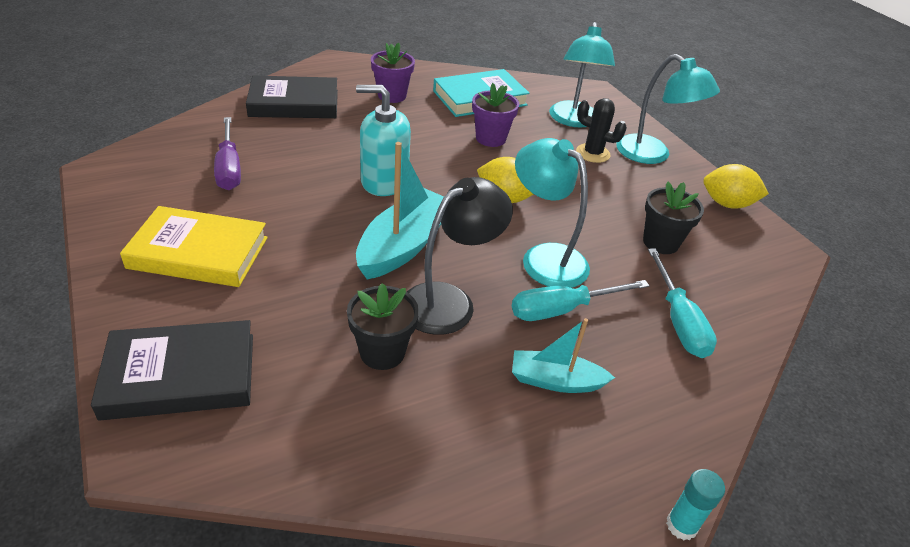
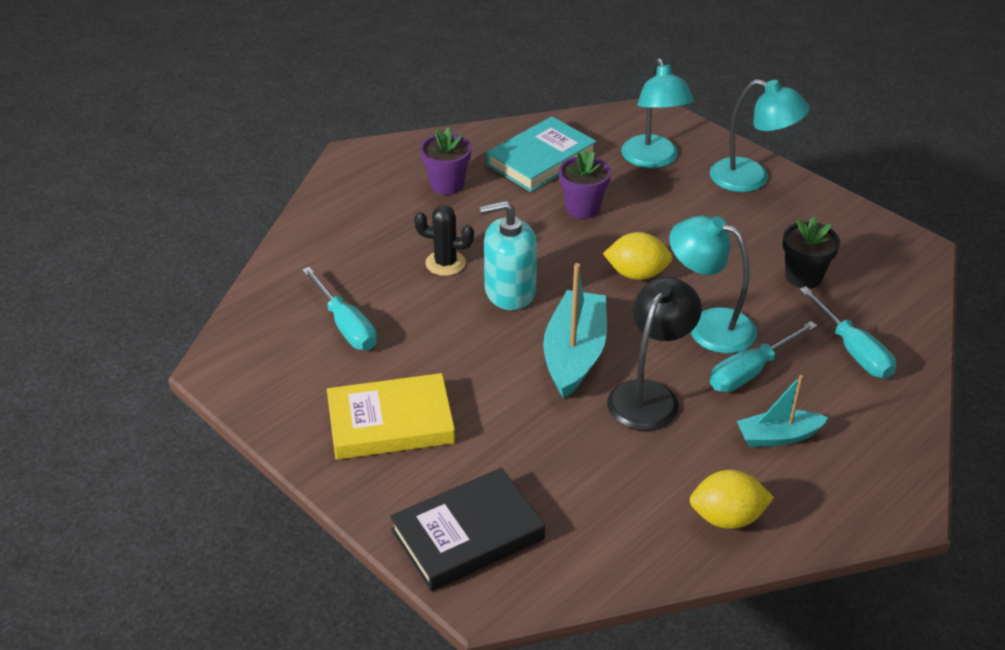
camera: 15 degrees left, 0 degrees up
(229, 168) = (346, 325): purple screwdriver -> turquoise screwdriver
(294, 103) = (350, 226): black book -> none
(382, 352) = (622, 459): black flower pot -> none
(592, 153) = (693, 195): black cactus -> black cactus (445, 263)
(681, 525) = (926, 515): turquoise glue stick -> none
(727, 204) = (845, 215): yellow lemon -> yellow lemon (727, 518)

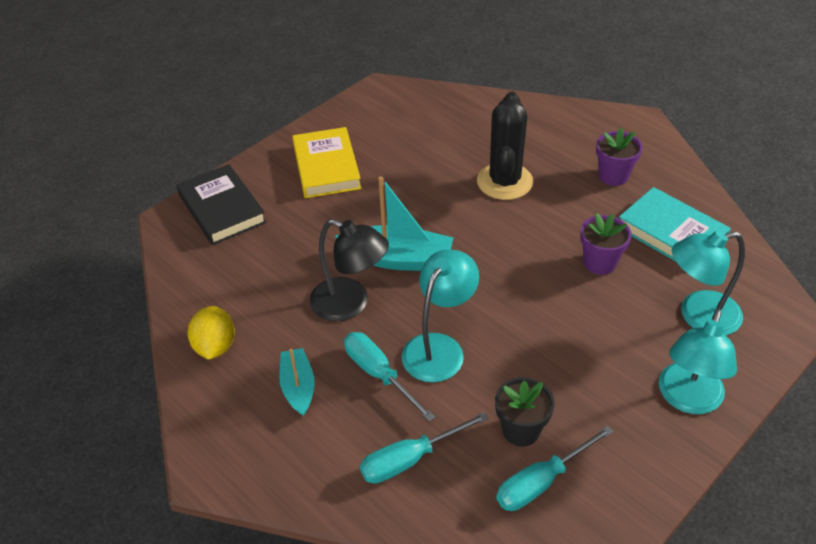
camera: 90 degrees right, 5 degrees up
(346, 325) = (425, 137): turquoise screwdriver -> turquoise screwdriver (541, 482)
(445, 263) = (504, 181): black cactus -> black cactus, size x1.70
(509, 291) = (473, 219): turquoise soap dispenser -> none
(636, 274) = (507, 299): yellow lemon -> none

